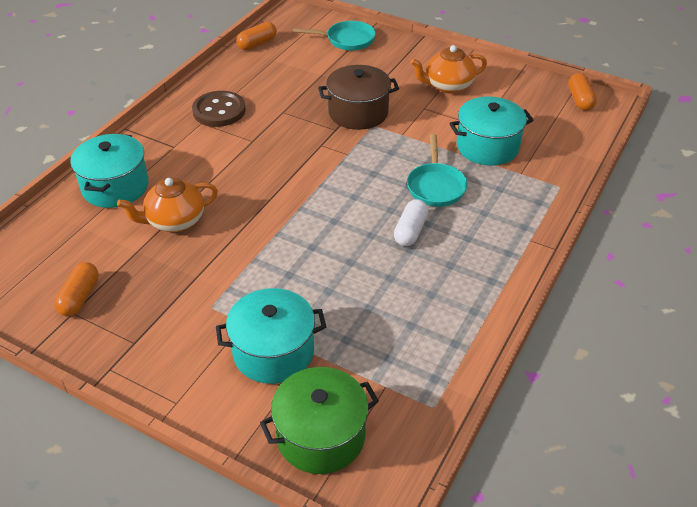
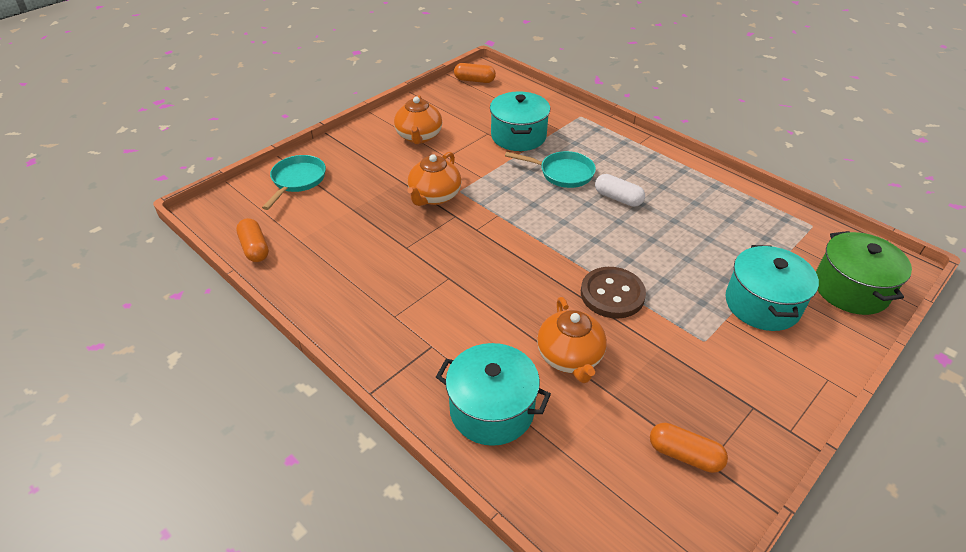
camera: 75 degrees left, 0 degrees up
(219, 111) = (378, 298): brown button -> brown button (612, 294)
(358, 113) = (434, 196): brown pot -> orange teapot

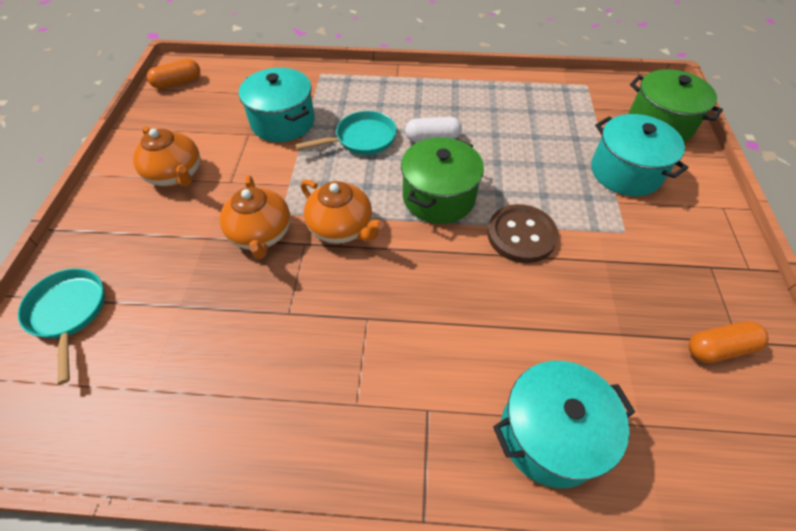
camera: 40 degrees left, 10 degrees up
(255, 248) = (94, 443): orange capsule -> none
(570, 357) = (553, 323): orange teapot -> orange teapot (341, 228)
(577, 237) = (439, 197): none -> green pot

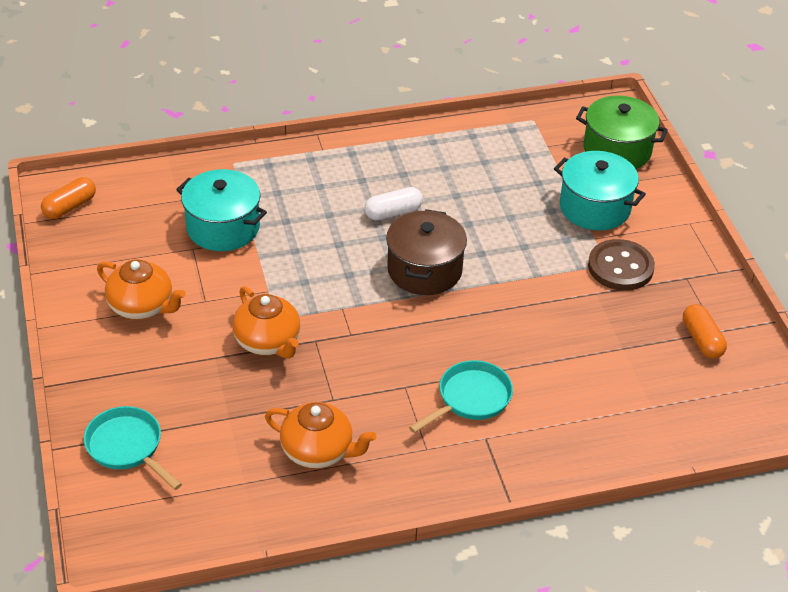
camera: 20 degrees left, 10 degrees down
(341, 228) = (344, 319): orange teapot -> orange teapot (318, 451)
(362, 139) = (319, 228): turquoise pan -> turquoise pan (470, 398)
(439, 197) = (424, 270): green pot -> brown pot
(521, 235) = (515, 288): brown button -> brown button (620, 267)
(550, 434) = (586, 429): turquoise pot -> none
(719, 348) = (702, 340): orange capsule -> orange capsule turned 75 degrees counterclockwise

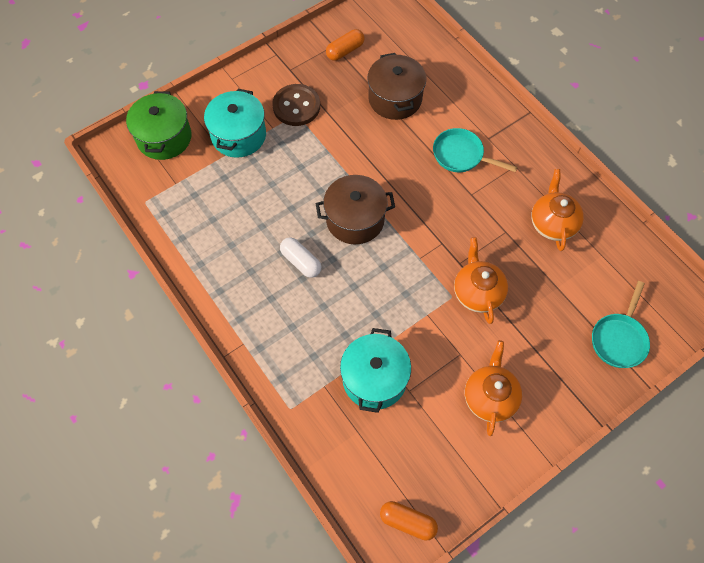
camera: 110 degrees left, 20 degrees up
(268, 342) = (477, 292): orange teapot -> orange teapot turned 45 degrees counterclockwise
(595, 364) = (395, 99): none -> brown pot

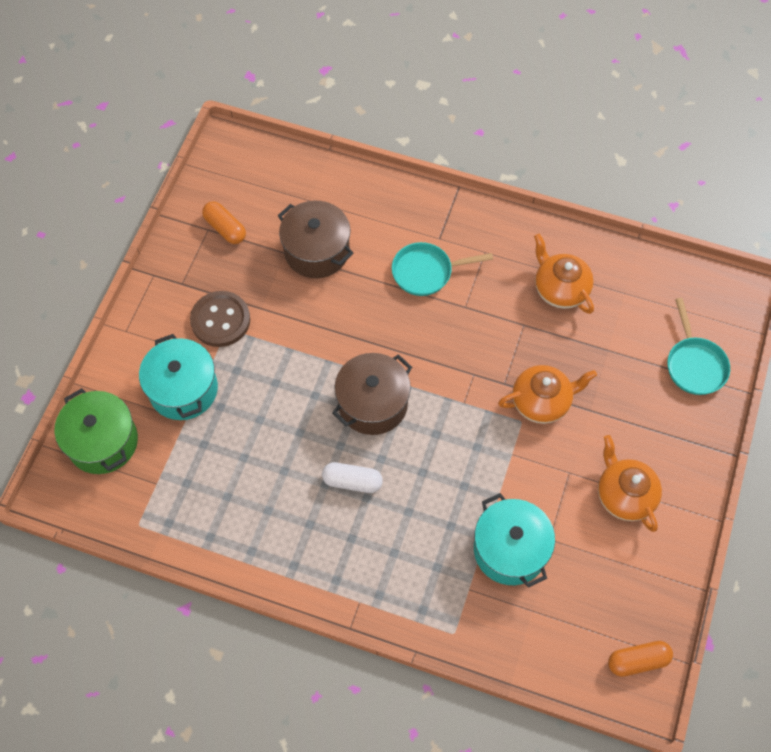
camera: 35 degrees left, 0 degrees up
(345, 51) = (225, 228): orange capsule -> orange capsule turned 60 degrees counterclockwise
(477, 292) = (541, 402): orange teapot -> orange teapot turned 120 degrees clockwise

